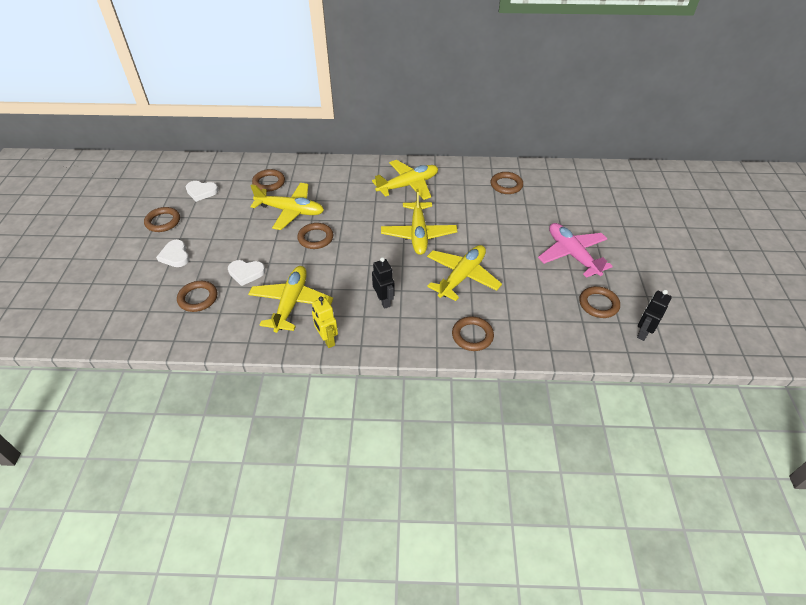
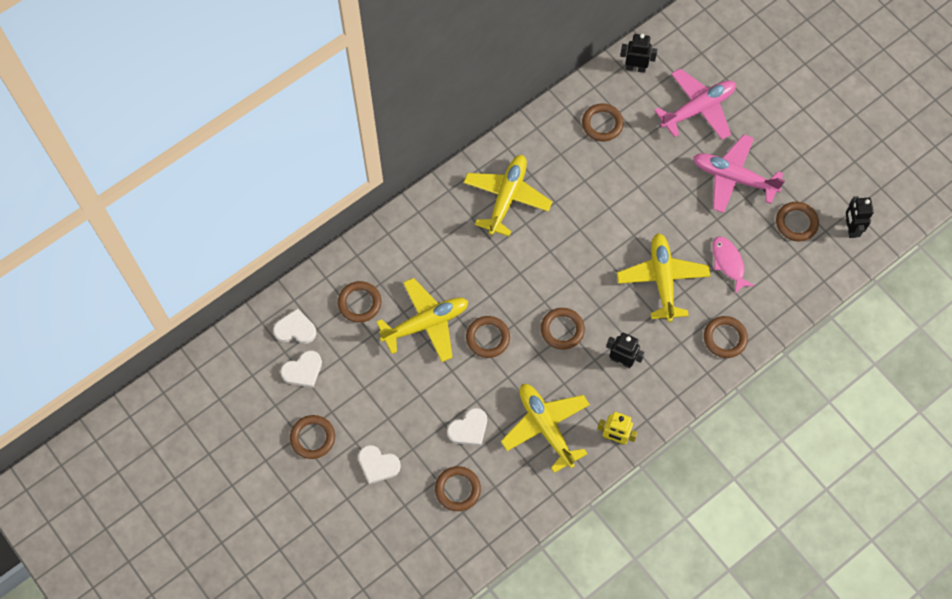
camera: 40 degrees left, 20 degrees up
(223, 174) = (295, 329): none -> white heart
(365, 261) = (562, 330): none -> brown ring
(418, 234) = (578, 257): yellow plane -> none
(520, 296) = (728, 263): none -> pink fish
(556, 173) = (635, 68): none -> black robot
(580, 210) = (698, 109): none -> pink plane

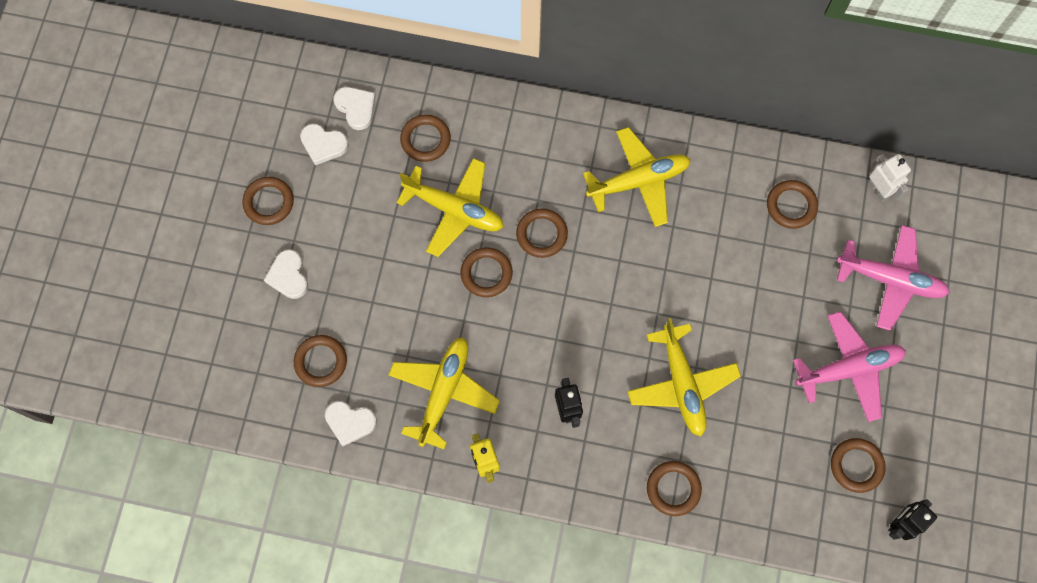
camera: 50 degrees right, 5 degrees up
(469, 429) = (385, 326): white heart -> white heart (350, 422)
(562, 330) = (551, 332): brown ring -> brown ring (541, 234)
(635, 68) = (878, 190): black robot -> white robot
(662, 279) = (681, 384): yellow plane -> yellow plane turned 120 degrees clockwise
(728, 263) = (754, 433): pink fish -> none
(733, 178) = (848, 369): pink plane -> pink plane turned 90 degrees clockwise

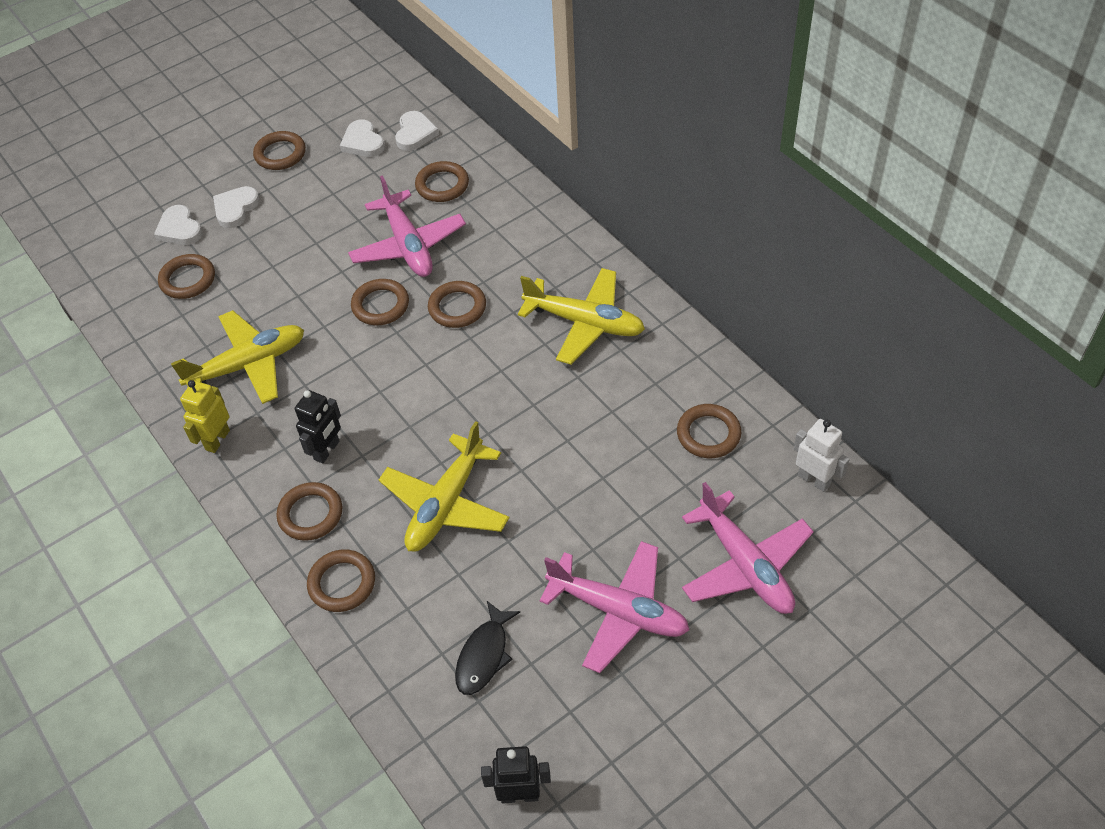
camera: 45 degrees right, 20 degrees down
(350, 422) = (157, 335): white heart -> white heart (179, 229)
(454, 210) = (408, 245): yellow plane -> pink plane
(801, 461) = (484, 655): none -> black fish
(856, 466) = (533, 703): brown ring -> brown ring (310, 514)
(878, 190) = (814, 480): white robot -> white robot turned 60 degrees counterclockwise

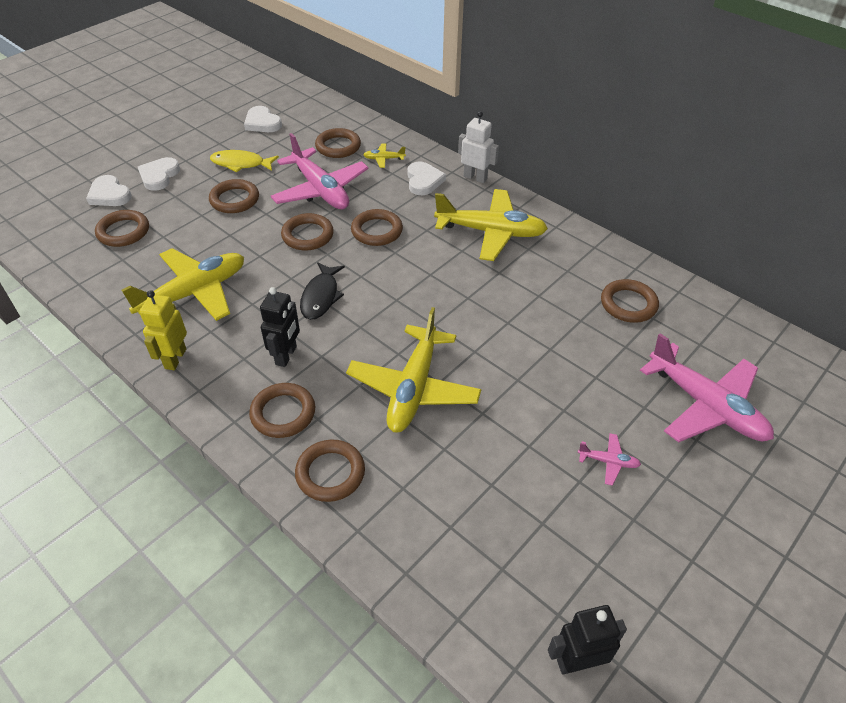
camera: 15 degrees left, 5 degrees down
(280, 154) = (192, 135): brown ring -> brown ring (234, 199)
(327, 200) = (241, 164): none -> yellow fish
(415, 133) = (305, 114): white heart -> white heart (423, 181)
(484, 655) = (494, 522): black fish -> black fish (321, 296)
(490, 208) = (384, 159): none -> yellow plane
(618, 611) = (608, 462): pink plane -> pink plane, size x0.42
(814, 480) = (732, 329): white robot -> white robot (475, 177)

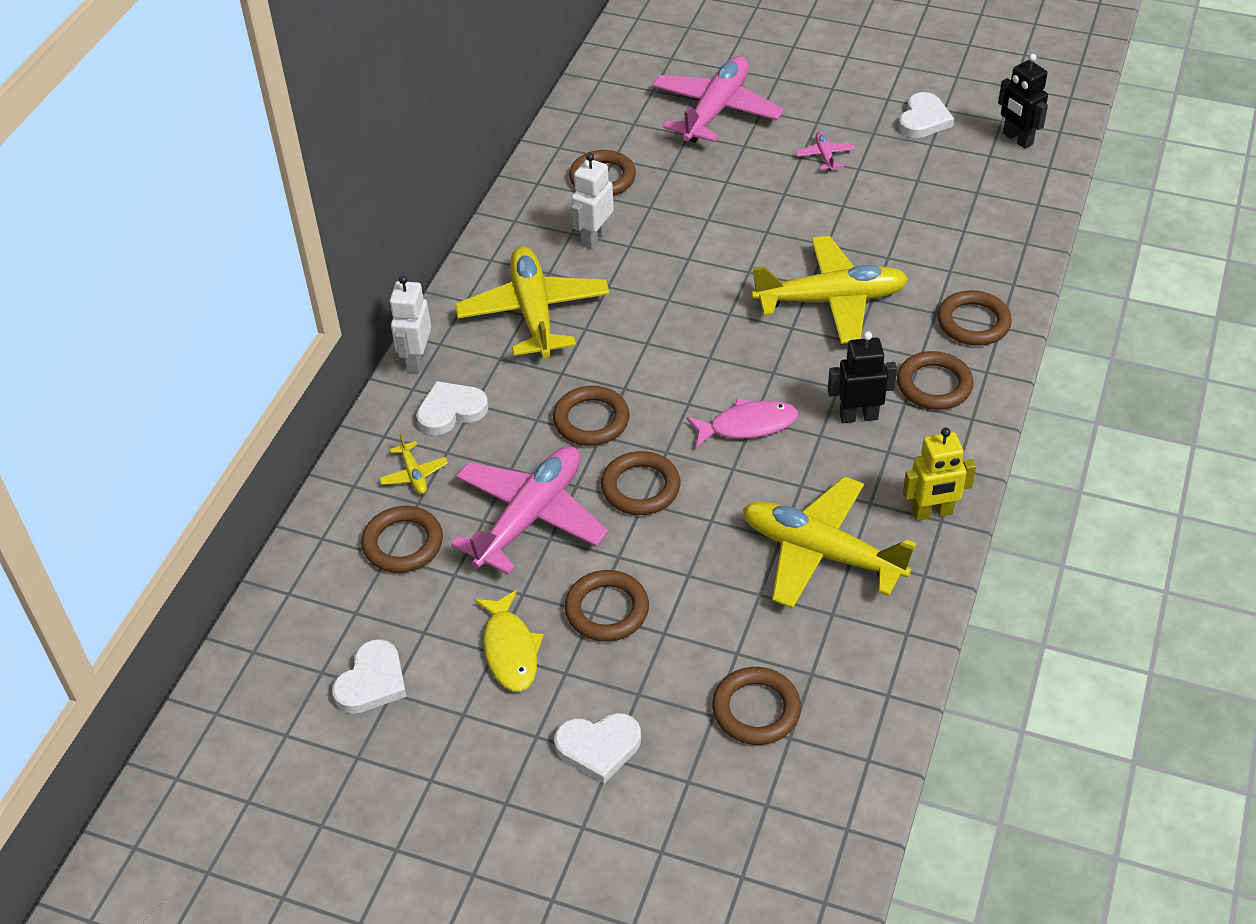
camera: 110 degrees left, 0 degrees up
(109, 194) = (683, 789): white heart -> white heart (923, 120)
(321, 296) = (747, 425): black fish -> pink fish
(556, 280) = (594, 238): none -> white robot

